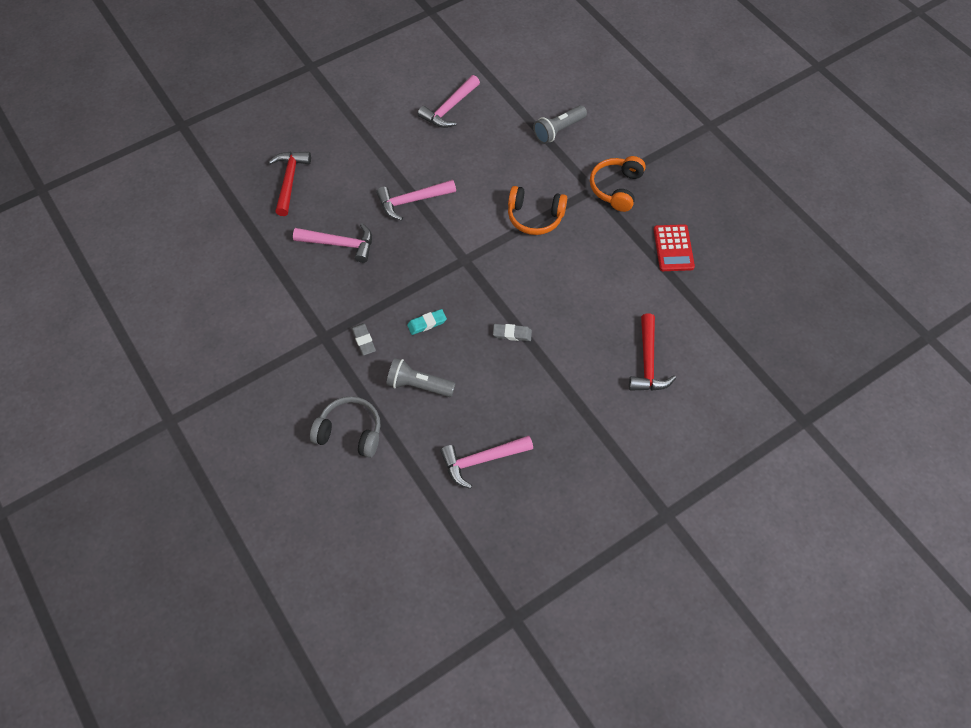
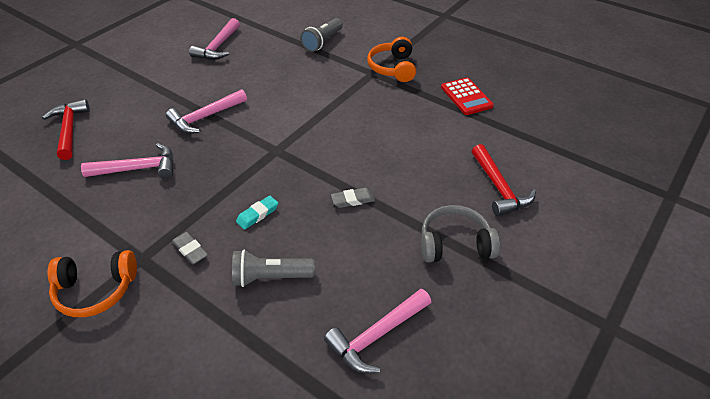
camera: 20 degrees left, 15 degrees down
(350, 432) = (201, 355): grey headphones -> grey headphones (455, 244)
(535, 217) = (330, 103): orange headphones -> orange headphones (96, 290)

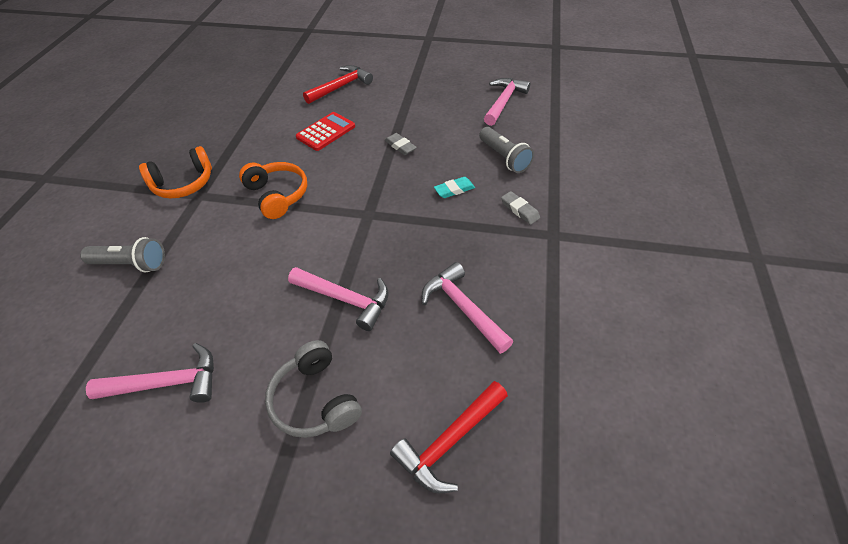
camera: 115 degrees left, 5 degrees up
(96, 290) = (601, 243): orange headphones -> orange headphones (277, 195)
(190, 250) = (519, 210): grey eraser -> grey eraser turned 60 degrees counterclockwise
(257, 214) = (454, 190): turquoise eraser -> turquoise eraser turned 45 degrees counterclockwise
(377, 336) = (503, 102): pink hammer -> pink hammer turned 90 degrees counterclockwise
(455, 244) = (409, 92): grey headphones -> grey headphones (315, 399)
(466, 97) = (224, 125): red calculator -> red calculator (326, 132)

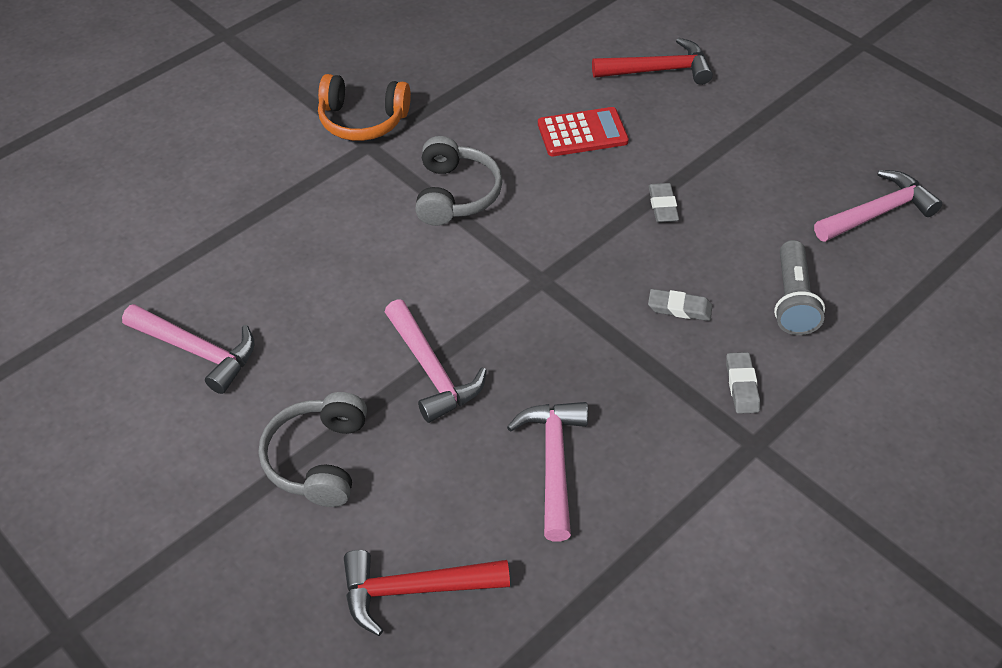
camera: 35 degrees right, 0 degrees up
(131, 264) = (245, 196): grey flashlight -> none
(277, 195) = (455, 194): orange headphones -> grey headphones
(454, 190) = (679, 308): turquoise eraser -> grey eraser

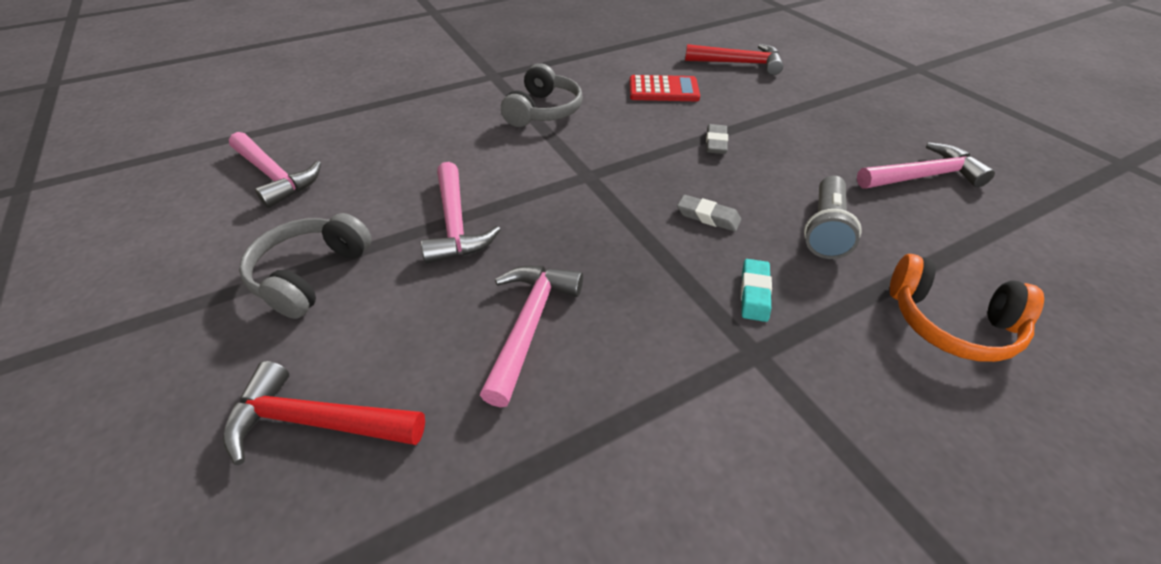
camera: 15 degrees right, 5 degrees down
(362, 120) = (498, 62): orange headphones -> orange headphones (950, 323)
(741, 386) = (754, 293): grey eraser -> turquoise eraser

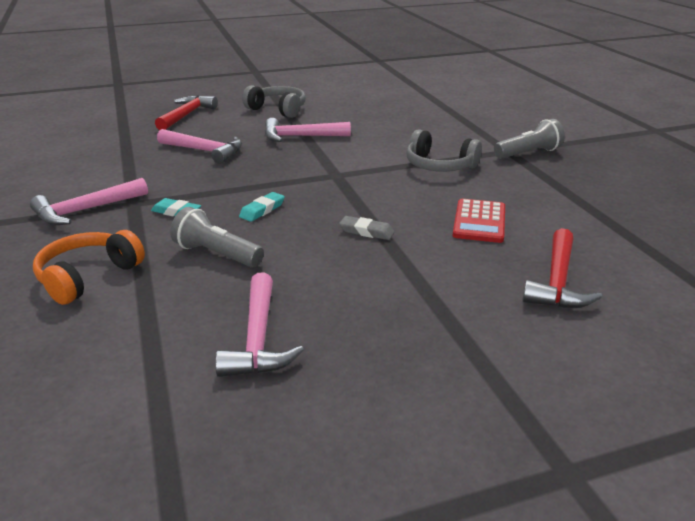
camera: 100 degrees right, 15 degrees down
(275, 176) = (370, 98): pink hammer -> pink hammer (86, 210)
(499, 66) = (528, 153): none -> grey flashlight
(708, 217) = (262, 210): grey eraser -> turquoise eraser

